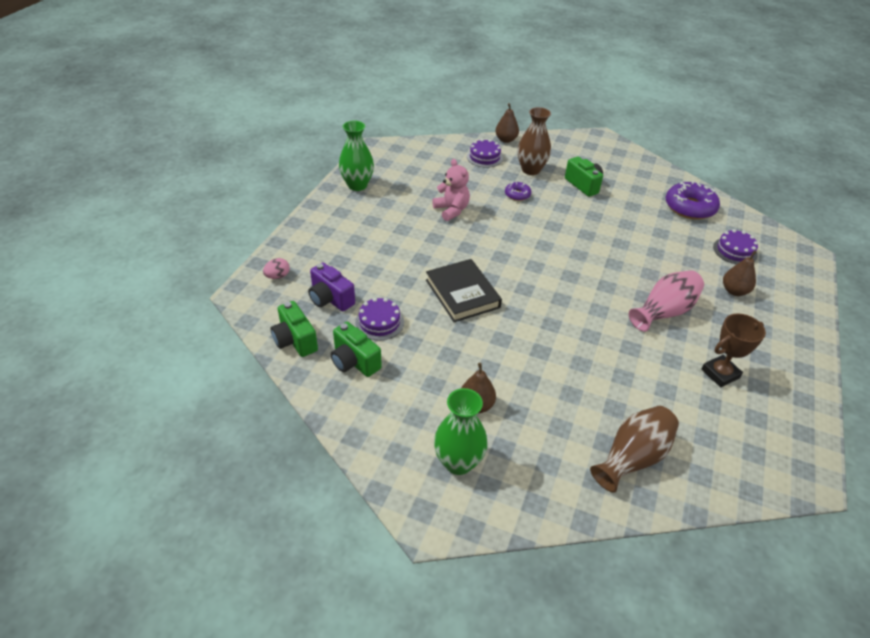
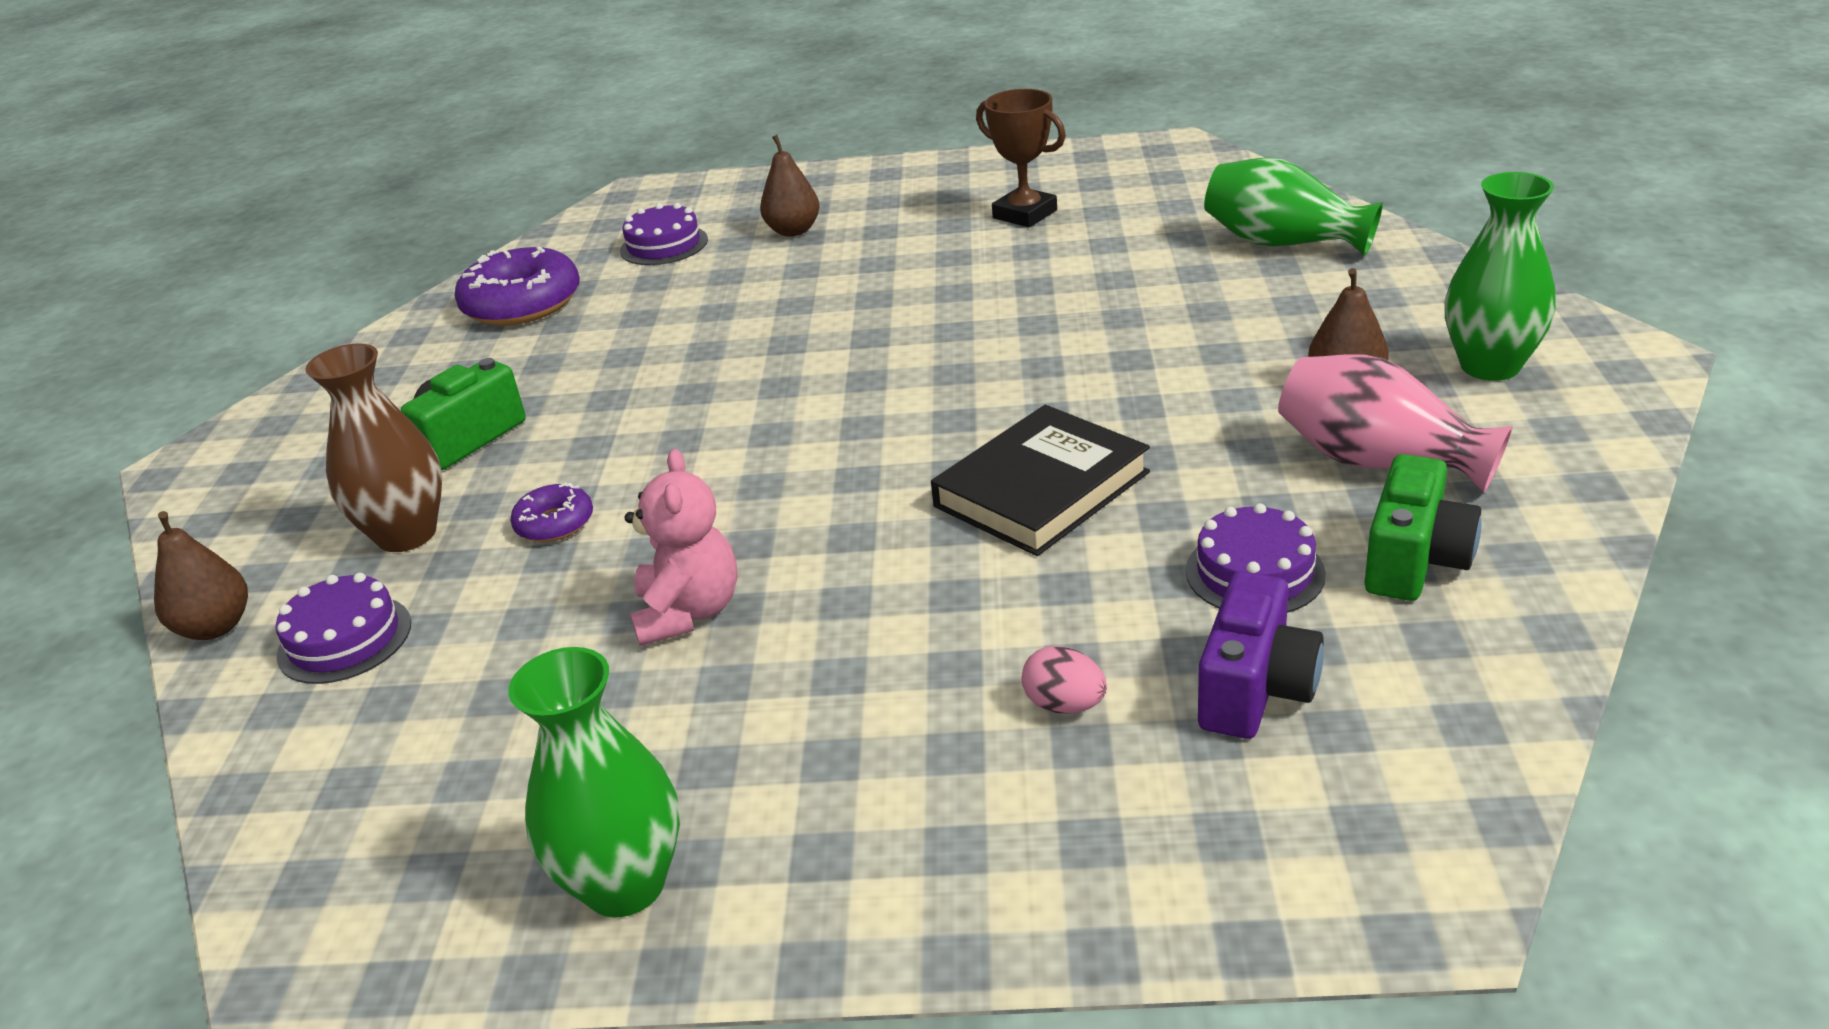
camera: 105 degrees left, 10 degrees down
(278, 276) = (1267, 851): pink egg -> pink egg (1064, 705)
(295, 340) = (1464, 684): green camera -> none
(451, 210) = (688, 612): pink teddy bear -> pink teddy bear turned 135 degrees clockwise
(632, 457) = (1283, 243): brown vase -> green vase
(664, 312) = (905, 275): pink vase -> pink vase (1378, 461)

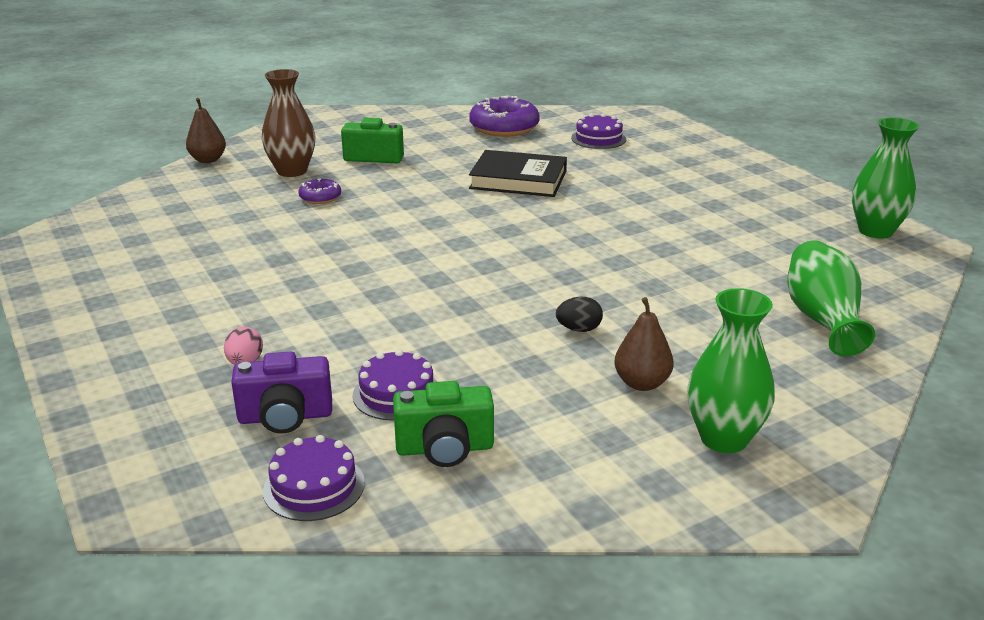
camera: 55 degrees right, 5 degrees down
(344, 639) = (212, 185): purple cake -> purple cake (314, 486)
(625, 885) = (82, 292): green vase -> green vase (875, 231)
(688, 612) = (269, 248): pink teddy bear -> none
(793, 231) = (652, 164): brown pear -> none
(1024, 214) = (754, 222): brown trophy -> none
(1042, 489) = (435, 308): black book -> black book (518, 180)
(1188, 393) = (579, 329): none -> black egg
(1378, 461) = (552, 414): pink vase -> none

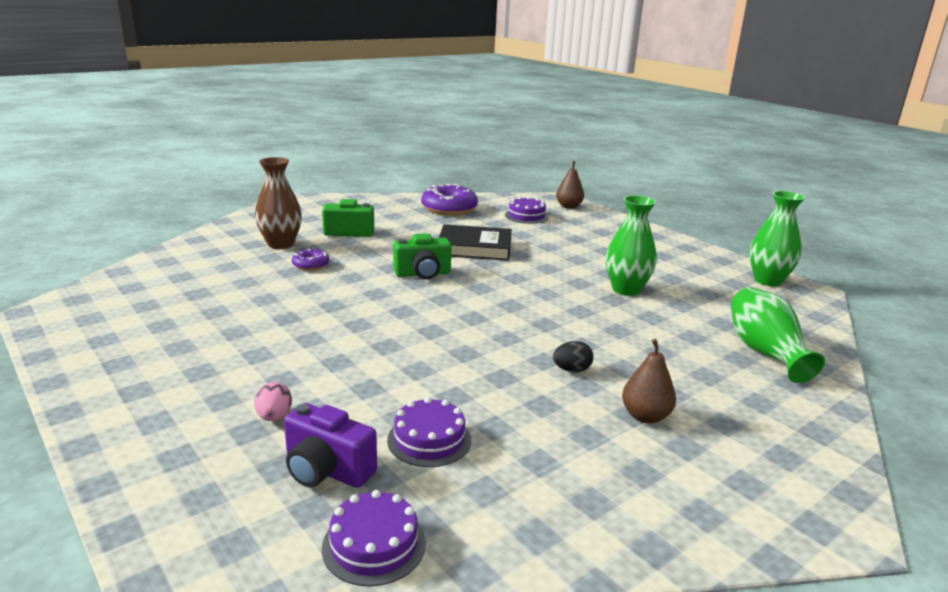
camera: 10 degrees left, 5 degrees down
(208, 160) = (203, 236): brown pear -> brown pear (568, 206)
(285, 417) = (327, 470): purple camera -> purple camera turned 45 degrees clockwise
(445, 448) = (492, 493): green camera -> green camera (423, 274)
(724, 438) = (738, 464): green vase -> green vase (626, 290)

